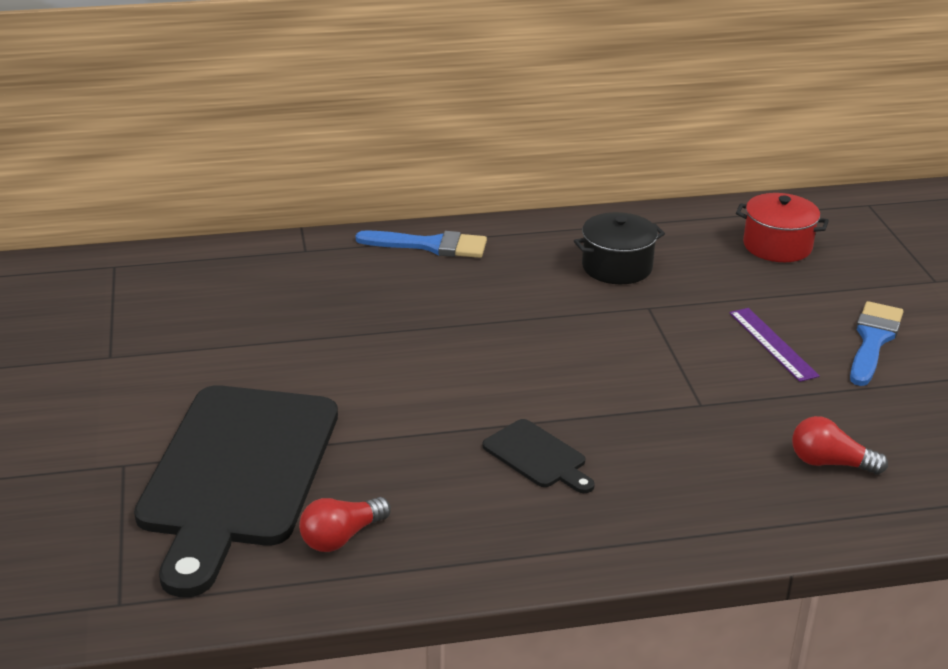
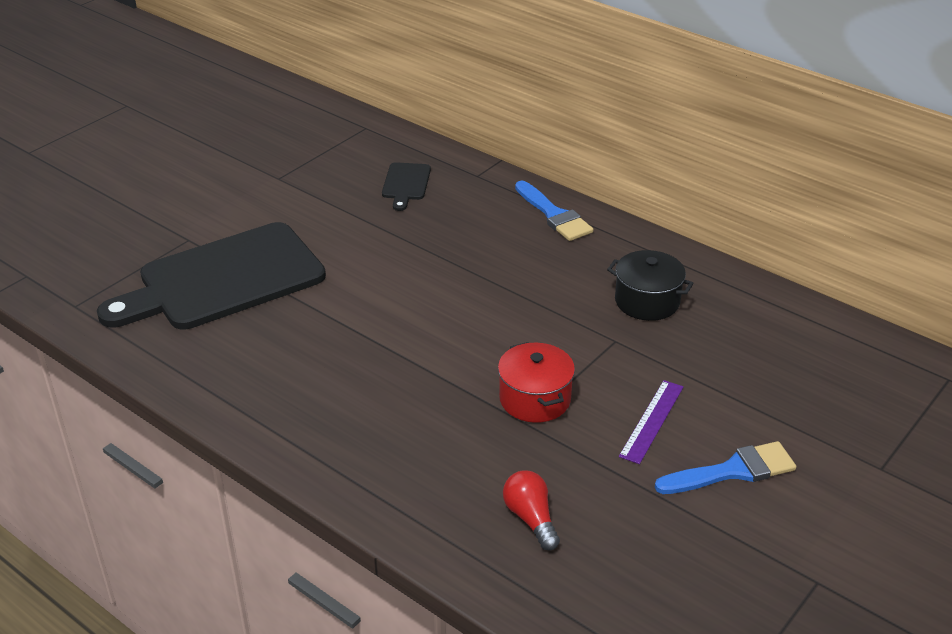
camera: 50 degrees right, 5 degrees up
(341, 537) = (207, 347): red light bulb -> none
(537, 456) = (373, 380): black cutting board -> black cutting board (406, 184)
(777, 246) = (799, 360): red pot -> red pot (535, 399)

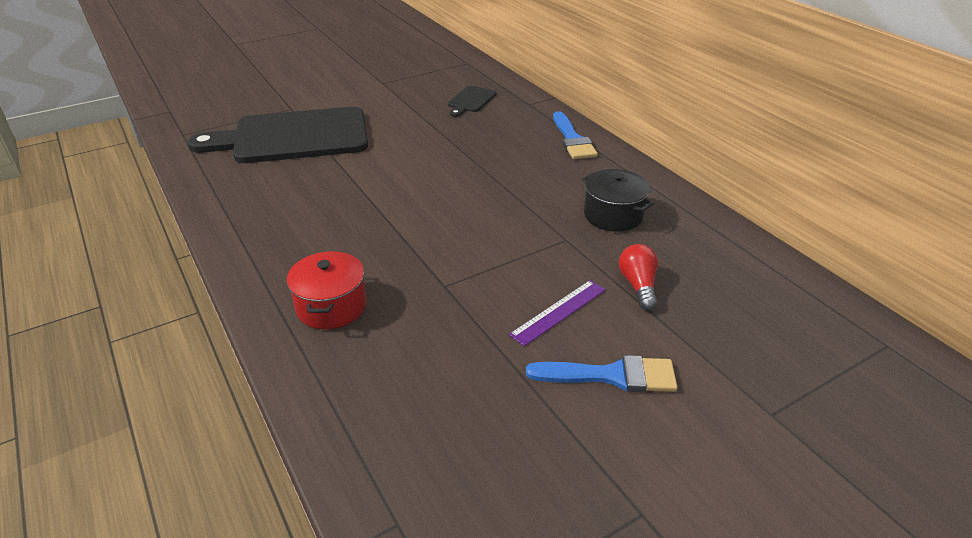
camera: 20 degrees right, 0 degrees up
(531, 518) = (394, 368): red light bulb -> red light bulb (638, 285)
(535, 399) = (466, 269): red pot -> red pot (331, 306)

